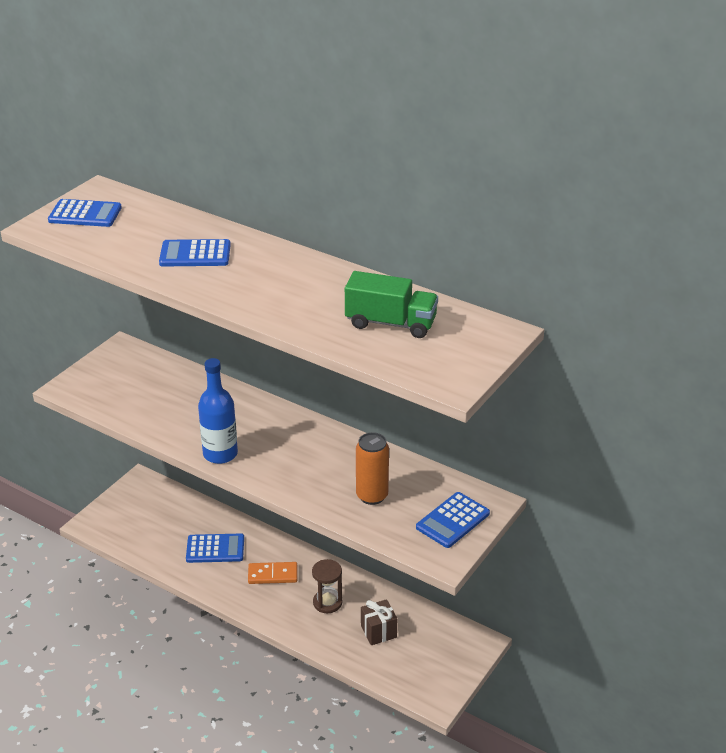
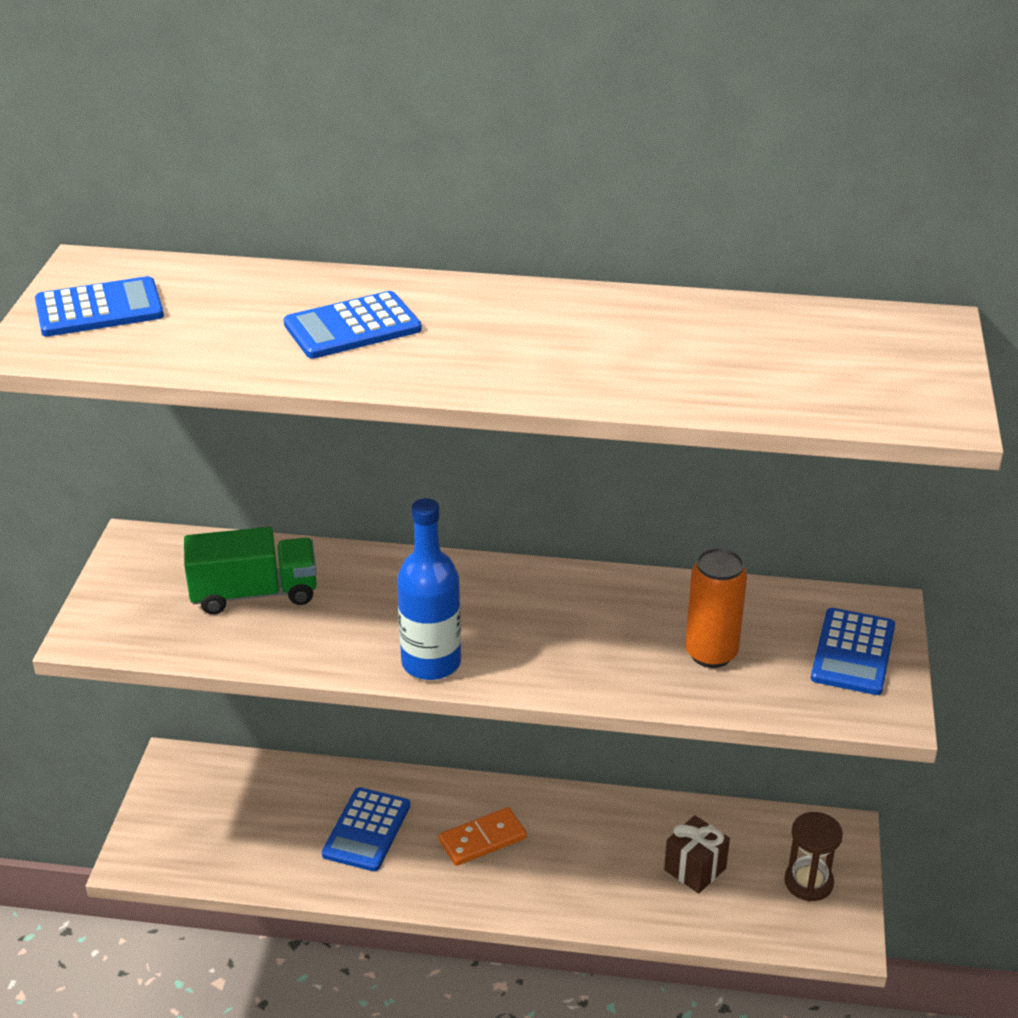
camera: 25 degrees left, 0 degrees up
(215, 549) = (367, 830): blue calculator -> blue calculator turned 135 degrees clockwise
(327, 602) = (592, 852): brown hourglass -> brown hourglass (808, 882)
(391, 323) = (762, 353): green truck -> green truck (254, 593)

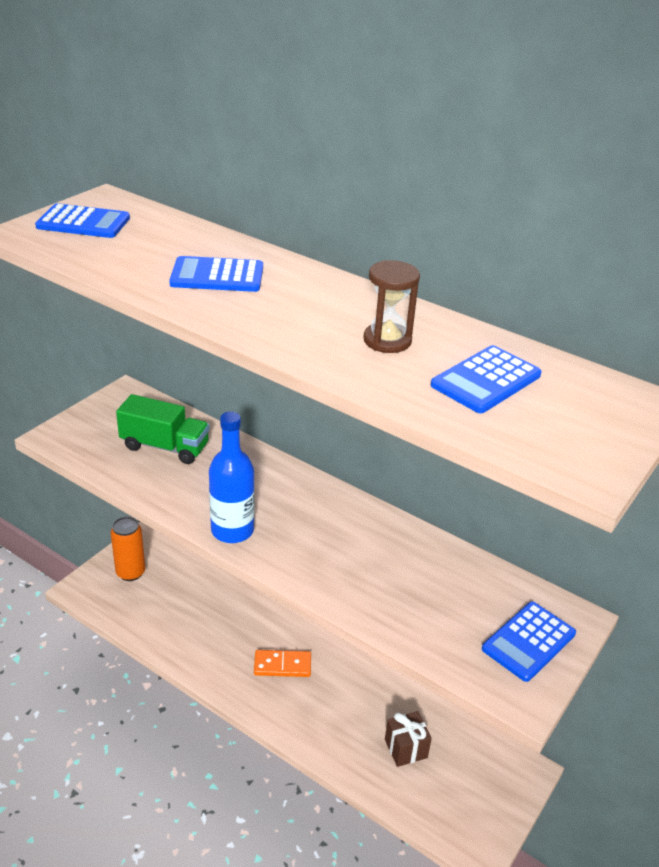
camera: 25 degrees right, 0 degrees up
(367, 830) = (218, 628): blue calculator -> blue calculator (486, 380)
(711, 653) = (422, 599): orange can -> orange can (130, 572)
(808, 882) = (479, 795): brown hourglass -> brown hourglass (387, 340)

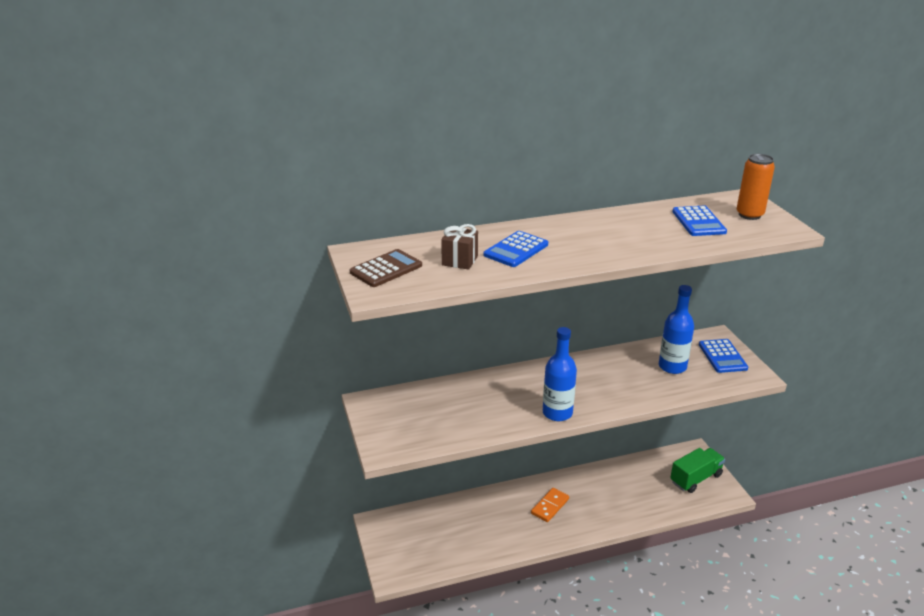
camera: 50 degrees left, 5 degrees down
(83, 222) = (386, 269): blue calculator -> brown calculator
(130, 572) = (401, 541): orange can -> orange can (749, 215)
(165, 446) = (447, 407): green truck -> green truck (695, 478)
(387, 340) = (639, 230): brown hourglass -> none
(406, 748) = (649, 487): brown gift -> brown gift (459, 261)
(442, 597) = (672, 367): none -> blue bottle

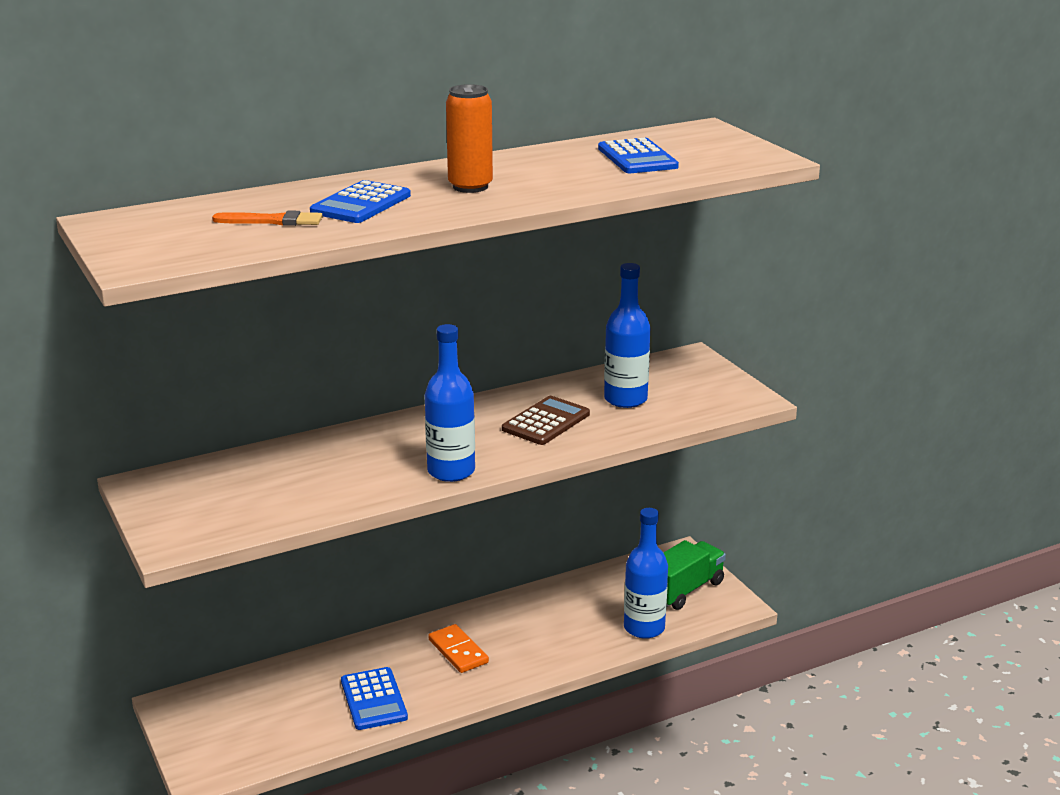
camera: 10 degrees left, 5 degrees down
(386, 269) = (155, 237): brown calculator -> brown calculator (546, 422)
(459, 261) = (273, 221): brown gift -> orange brush
(550, 506) = (458, 651): orange domino -> orange domino turned 60 degrees counterclockwise
(668, 504) = (644, 628): none -> blue bottle
(722, 356) = (700, 380): blue calculator -> blue calculator (374, 699)
(749, 215) = (712, 146): orange can -> orange can (470, 187)

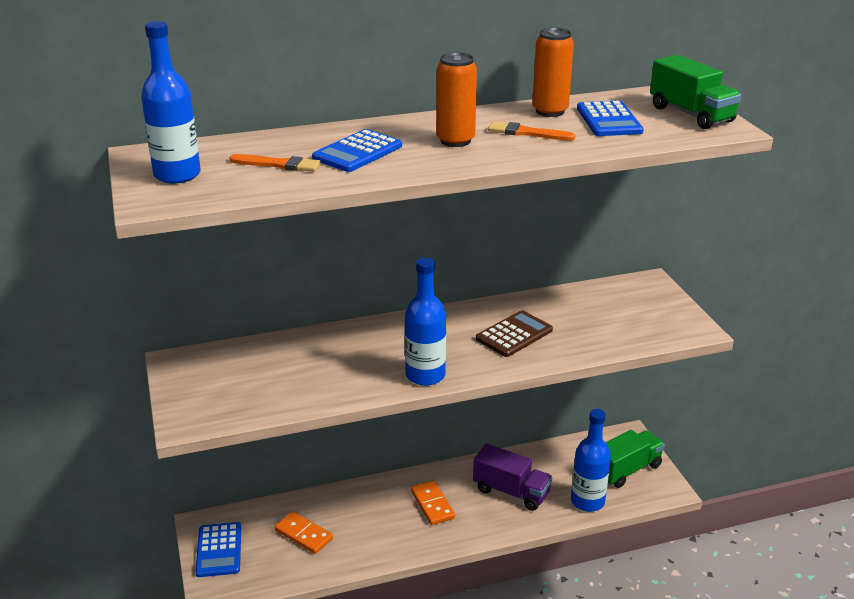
camera: 10 degrees right, 5 degrees up
(304, 700) = (304, 534): none -> orange domino
(374, 699) = (358, 540): blue calculator -> blue calculator (219, 550)
(549, 175) = (526, 133): none -> orange brush
(551, 627) = (511, 491): none -> purple truck
(568, 153) = (550, 111): none -> orange can
(625, 399) = (585, 319): blue bottle -> blue bottle (177, 175)
(726, 147) = (691, 114): none -> green truck

